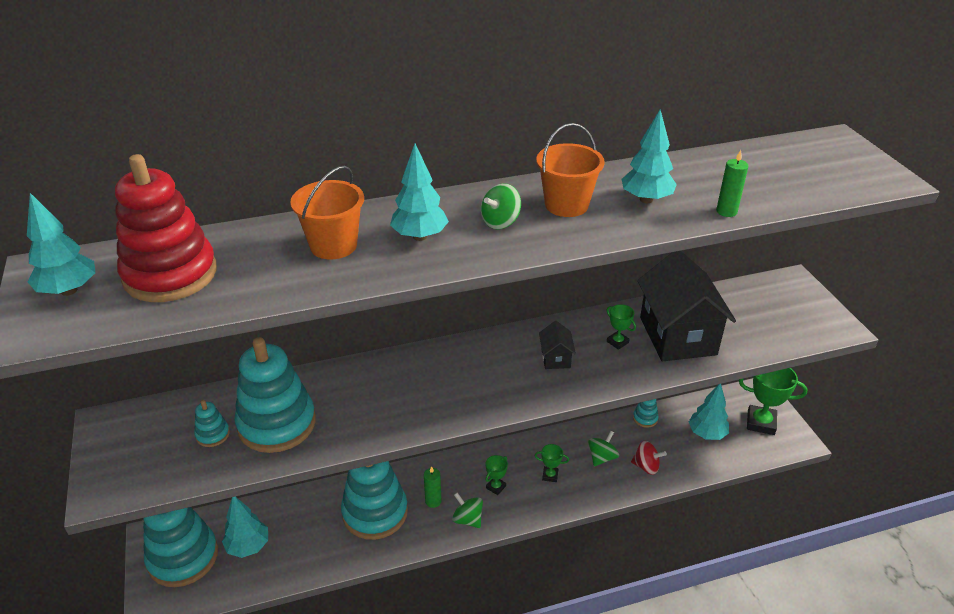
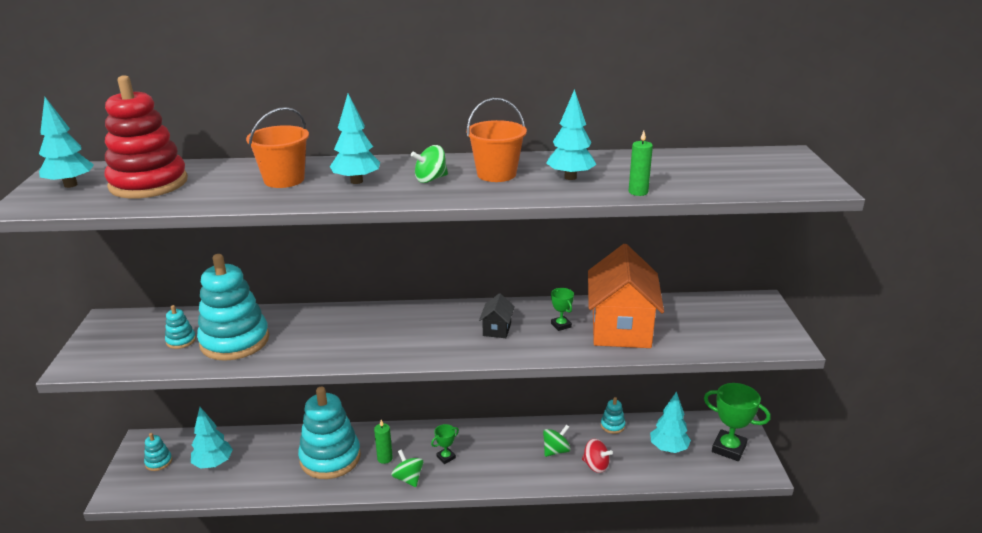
camera: 15 degrees right, 10 degrees down
(183, 557) = (158, 462): turquoise stacking toy -> turquoise stacking toy, size x0.42
(550, 475) = (500, 457): green trophy -> none
(677, 336) = (621, 328): black house -> orange house

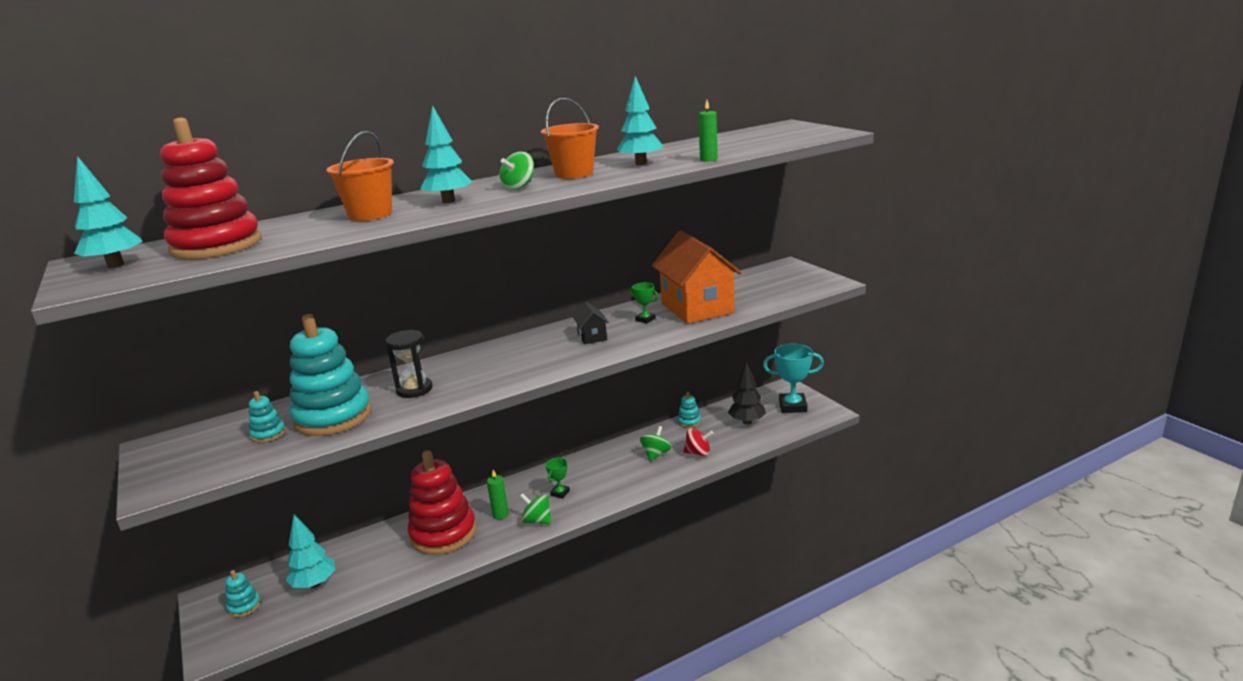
camera: 25 degrees left, 5 degrees down
(312, 335) = (414, 389): none -> black hourglass
(330, 458) = (443, 534): turquoise stacking toy -> red stacking toy
(668, 448) = (747, 422): turquoise tree -> black tree
(728, 448) = (792, 406): green trophy -> turquoise trophy

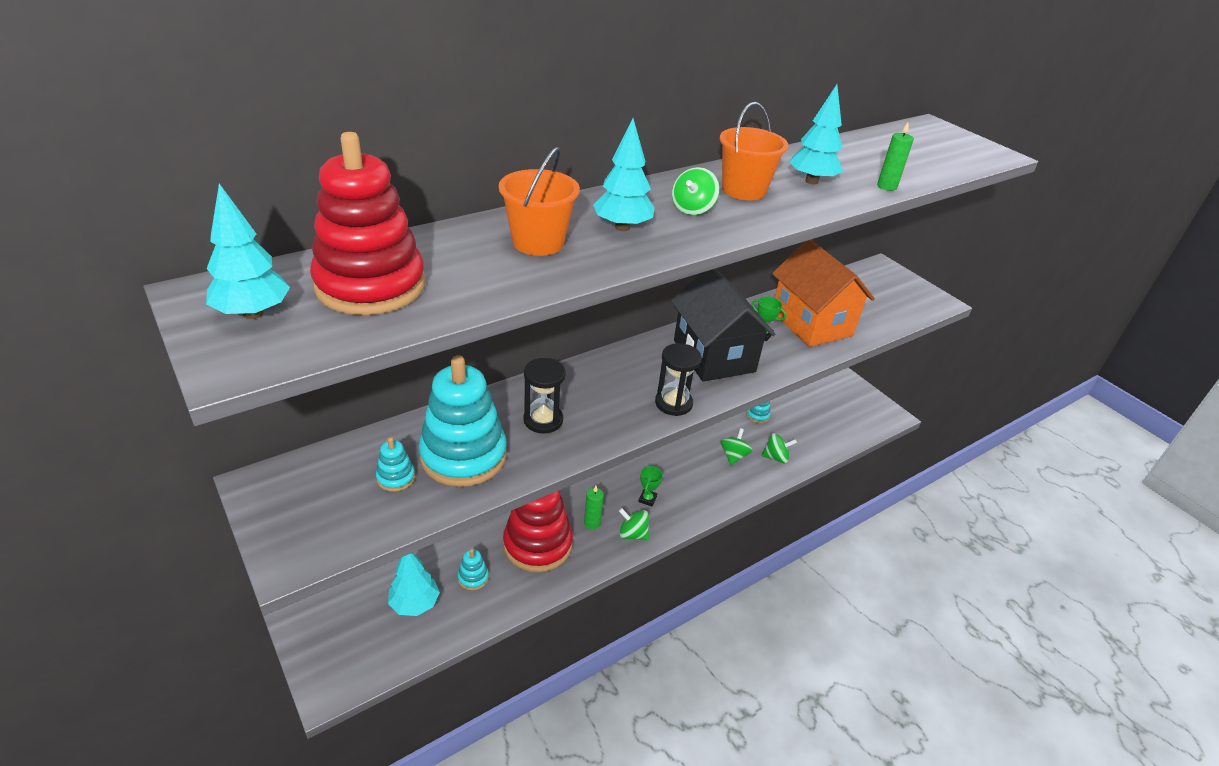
camera: 10 degrees left, 15 degrees up
(244, 606) = (344, 630): turquoise stacking toy -> turquoise stacking toy (473, 578)
(539, 370) = (673, 403): none -> black hourglass
(592, 337) = (714, 356): black house -> black house, size x2.32
(698, 453) = (776, 457): red spinning top -> green spinning top
(747, 422) = (815, 421): black tree -> none
(792, 406) = (855, 404): turquoise trophy -> none

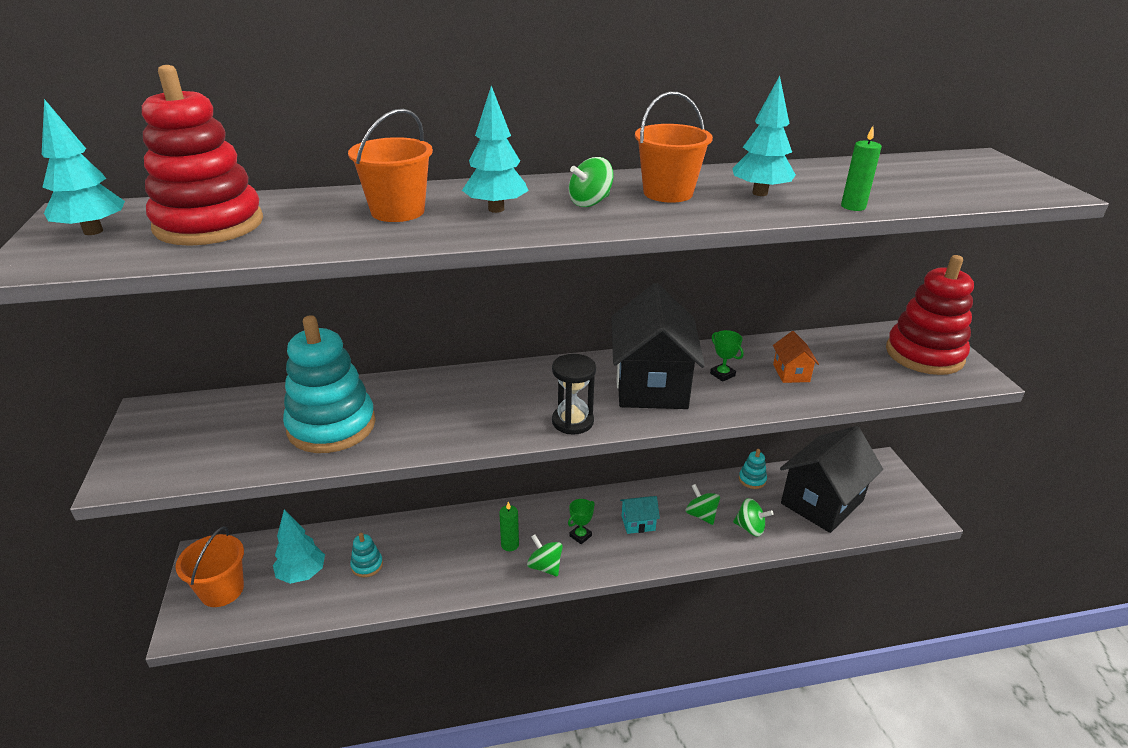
camera: 25 degrees right, 5 degrees down
(342, 643) = (222, 590): none -> orange bucket
(396, 478) = (259, 431): turquoise stacking toy -> none
(537, 544) = (444, 551): red stacking toy -> red stacking toy (924, 354)
(543, 420) = (429, 410): black hourglass -> none
(688, 475) = (638, 523): none -> turquoise house
(734, 456) = (701, 515): green spinning top -> green spinning top turned 75 degrees counterclockwise
(811, 323) = (791, 373): orange house -> orange house, size x0.43
(817, 422) = (822, 502): none -> black house

